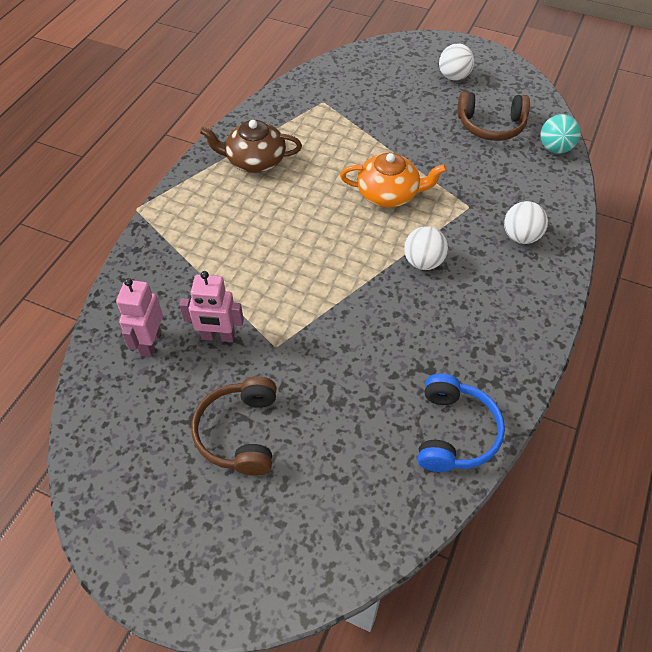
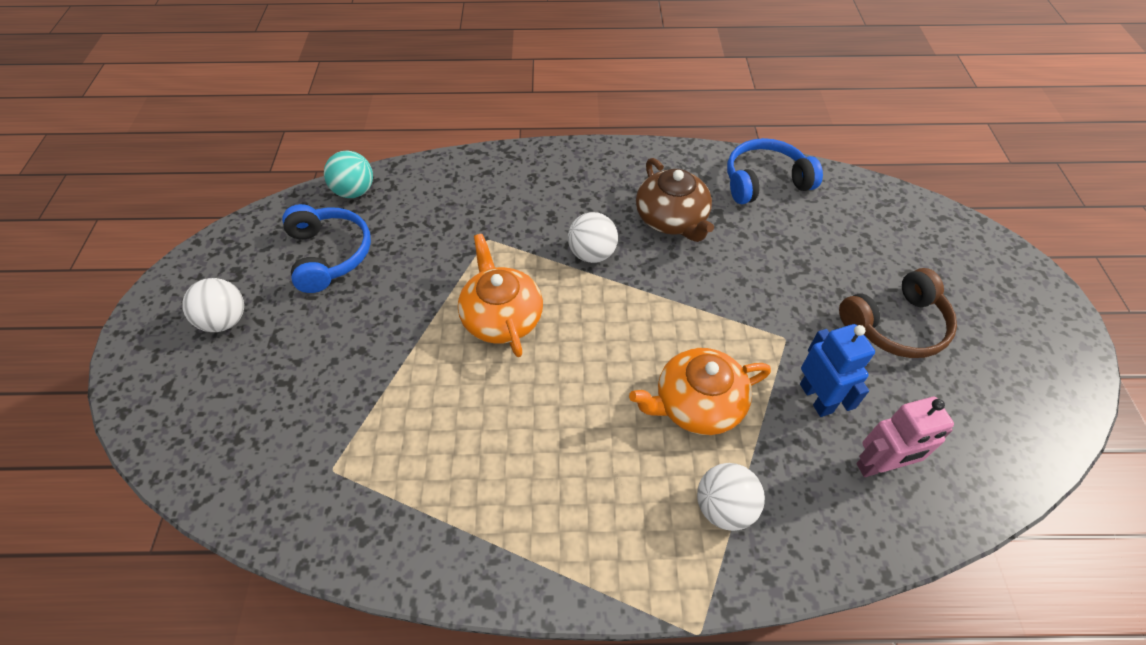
camera: 115 degrees left, 0 degrees up
(218, 336) = (816, 398): pink robot -> blue robot
(254, 160) = (510, 506): brown teapot -> brown teapot (672, 219)
(258, 267) = (697, 404): none -> orange teapot
(491, 125) = (329, 255): brown headphones -> blue headphones
(521, 236) = (511, 190): white ball -> white ball (724, 507)

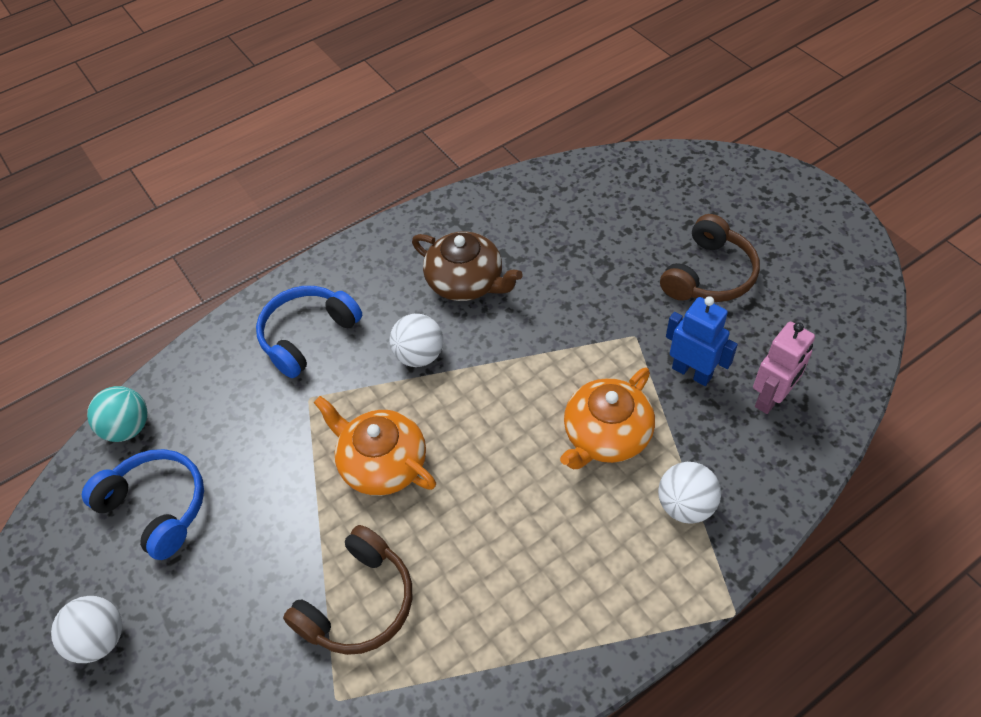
camera: 30 degrees left, 0 degrees up
(404, 409) = (358, 602): none -> brown headphones
(765, 181) = (521, 202): blue headphones -> blue headphones (307, 335)

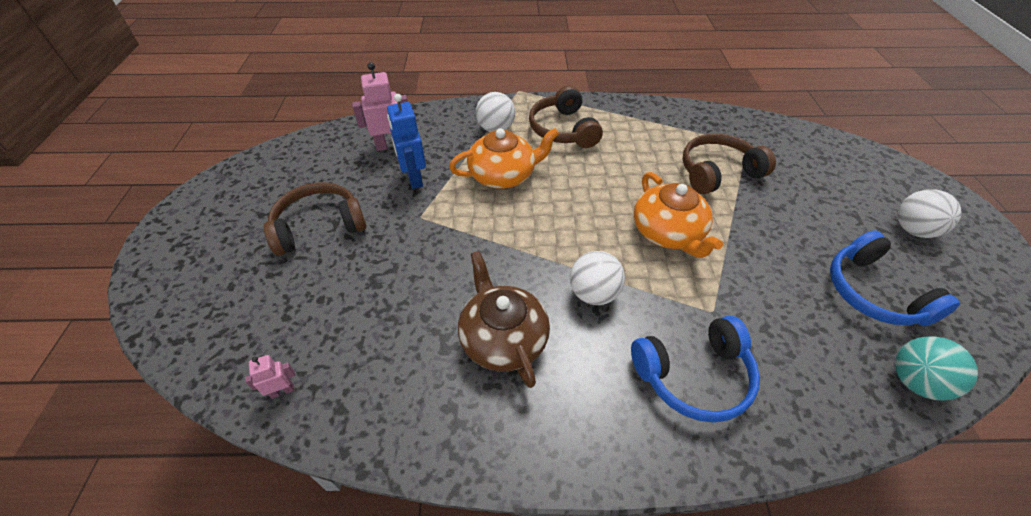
camera: 150 degrees left, 5 degrees down
(579, 177) = (282, 391): none -> pink robot
(601, 562) = (563, 129): none -> brown headphones

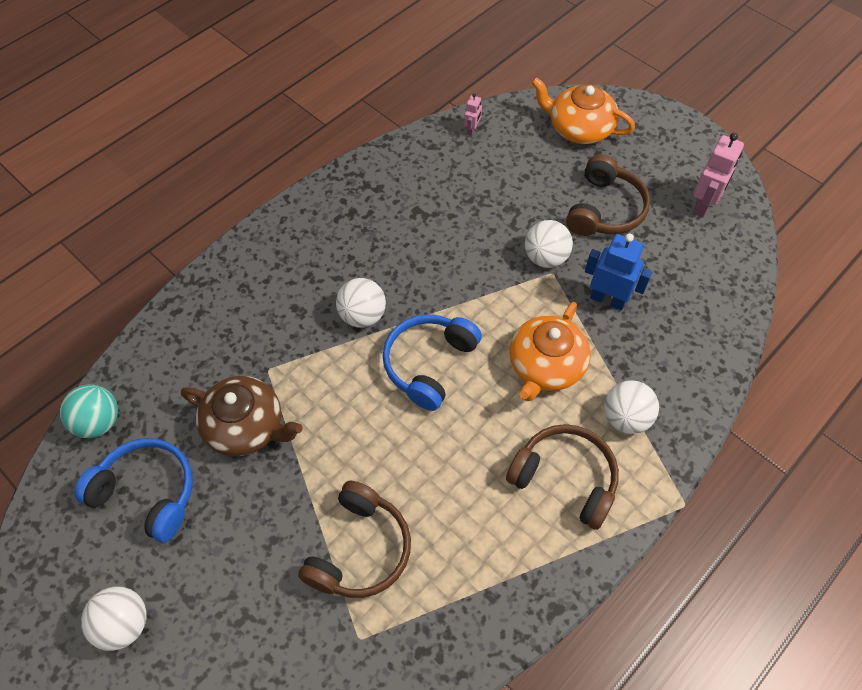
camera: 135 degrees right, 10 degrees up
(390, 145) = (678, 313): pink robot -> pink robot (703, 205)
(409, 229) = (545, 258): none -> white ball
(503, 338) = (390, 241): brown teapot -> brown teapot (246, 426)
(668, 233) = (351, 420): orange teapot -> orange teapot (579, 128)
(694, 376) = (252, 310): blue headphones -> blue headphones (429, 364)

